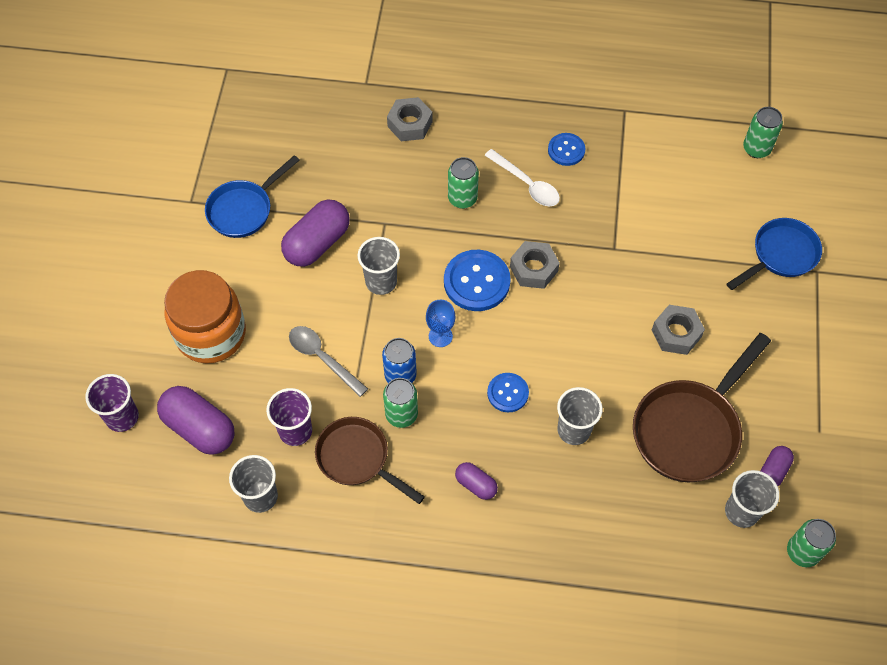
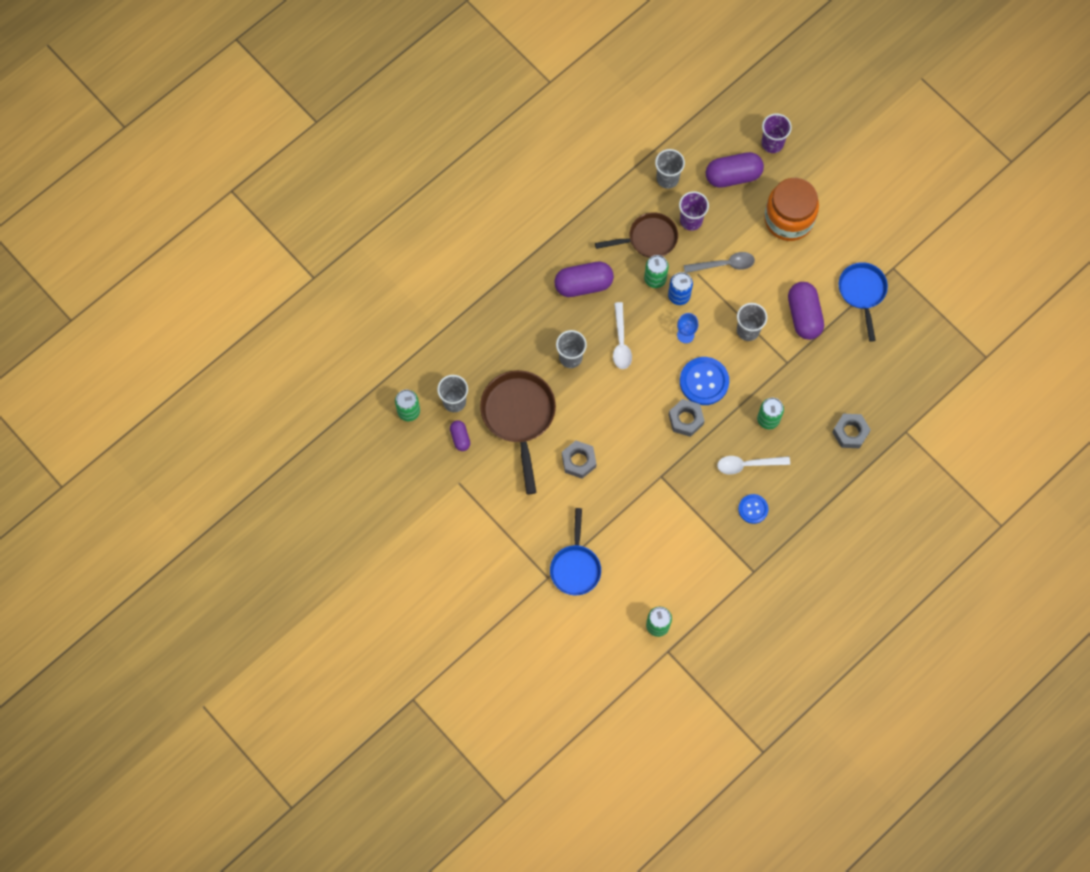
camera: 130 degrees right, 10 degrees up
(476, 484) = (583, 284): purple capsule -> purple capsule, size x1.90
(507, 393) = (621, 342): blue button -> white spoon

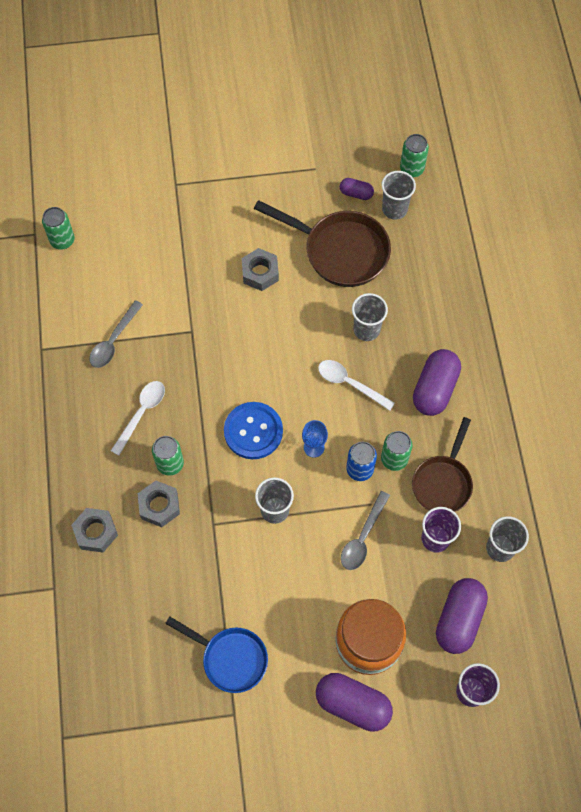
camera: 125 degrees right, 5 degrees down
(575, 567) = (167, 210): blue pan -> none
(686, 419) = (228, 389): grey nut -> grey nut (159, 506)
(709, 525) = (113, 340): none -> grey spoon
(753, 509) = (97, 388): blue button -> none
(804, 315) = (250, 577): purple capsule -> purple capsule (353, 704)

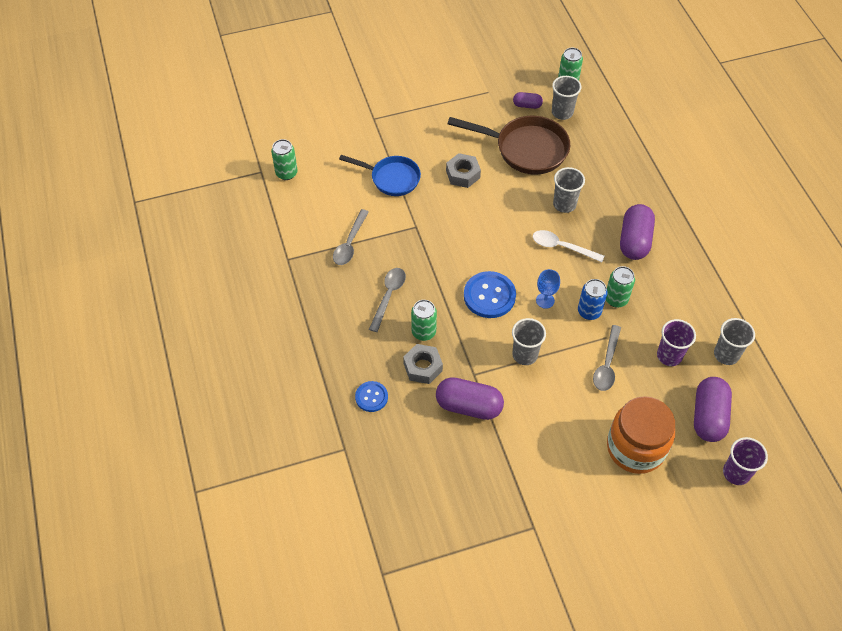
camera: 10 degrees left, 10 degrees down
(96, 532) = (371, 397): grey nut -> blue button
(141, 413) = (388, 296): white spoon -> grey spoon
(230, 658) = (518, 481): blue pan -> blue pan (391, 178)
(353, 704) = (636, 501): purple capsule -> purple capsule (469, 406)
(443, 482) = (662, 311): brown pan -> none

